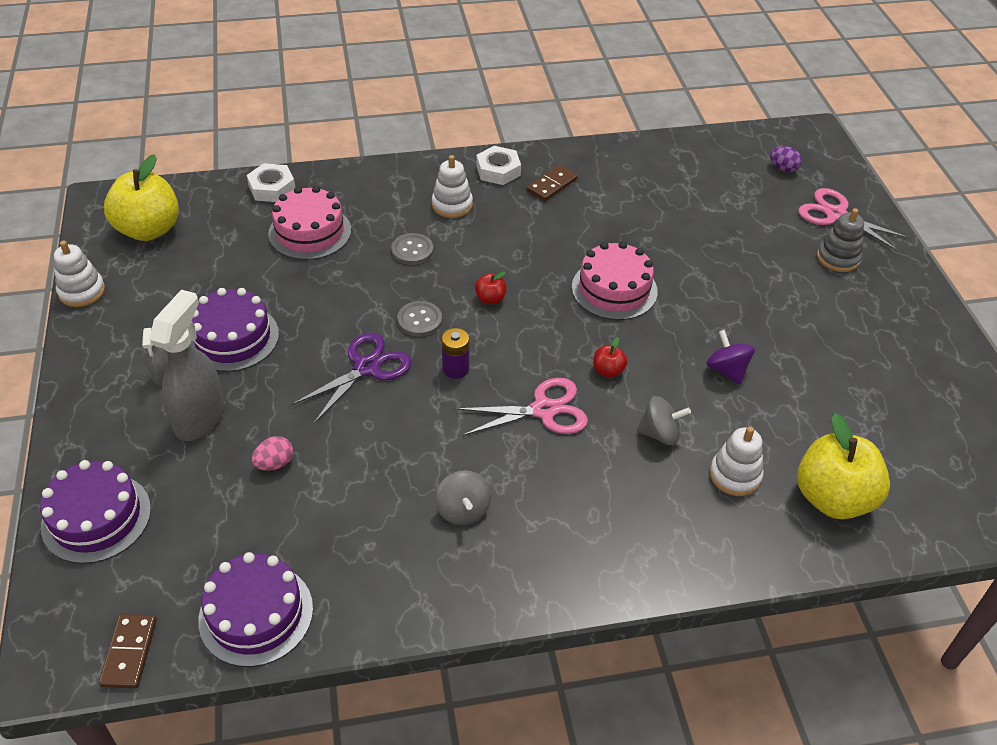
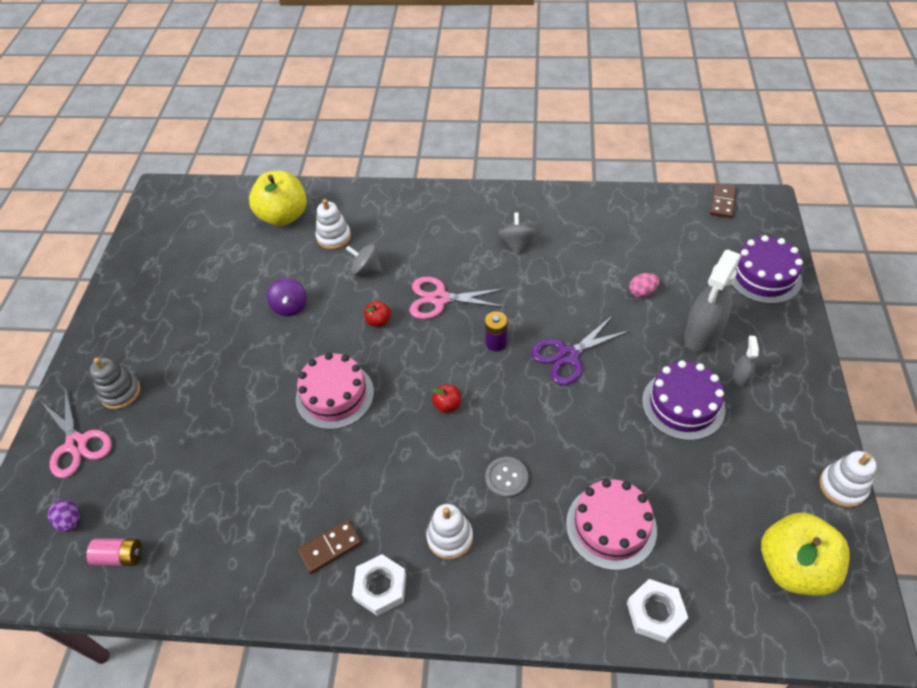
camera: 160 degrees left, 5 degrees up
(256, 614) = (650, 209): purple cake -> none
(419, 320) = (515, 394): grey button -> none
(720, 156) = (120, 556): none -> pink battery

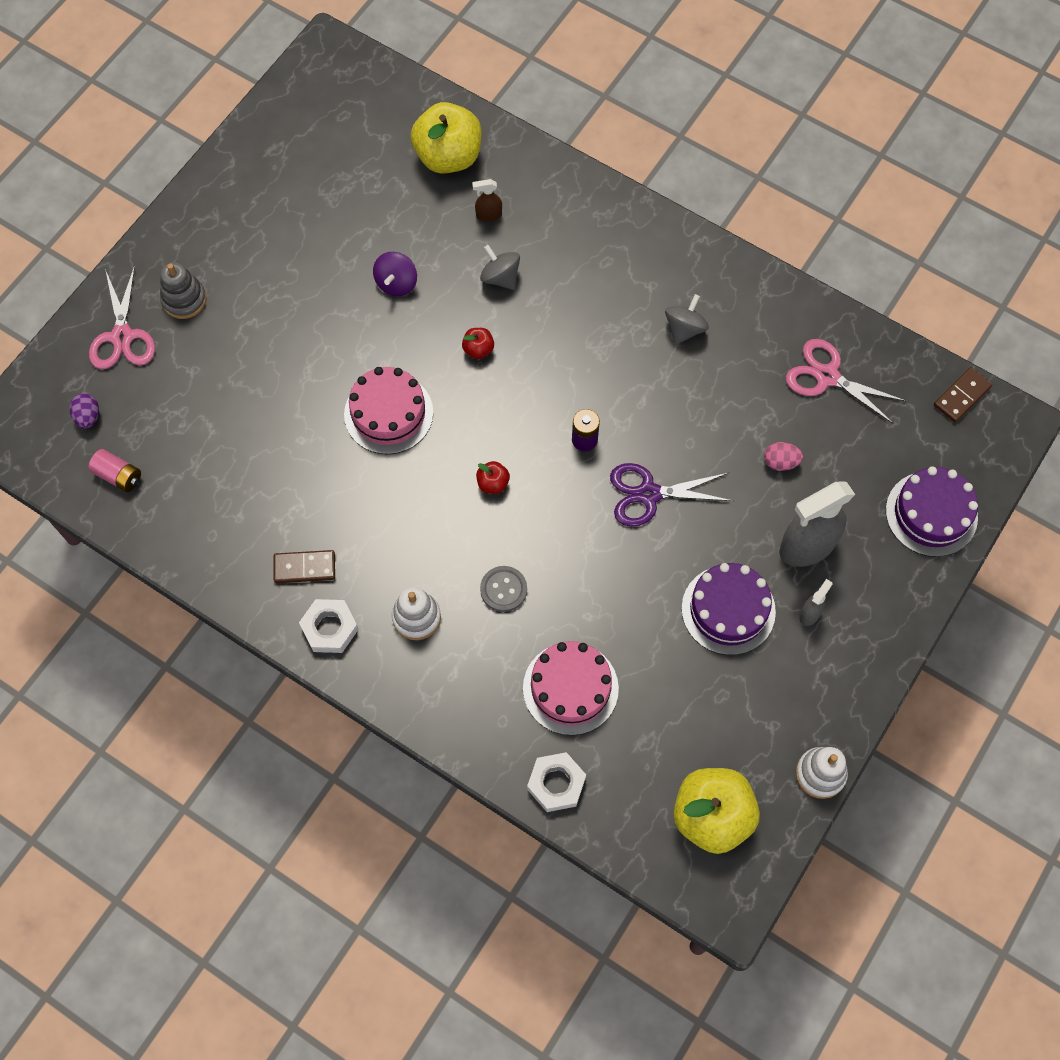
camera: 25 degrees right, 15 degrees up
(334, 237) = (488, 215): white stacking toy -> brown spray bottle
(440, 299) = (558, 356): pink scissors -> pink scissors (827, 376)

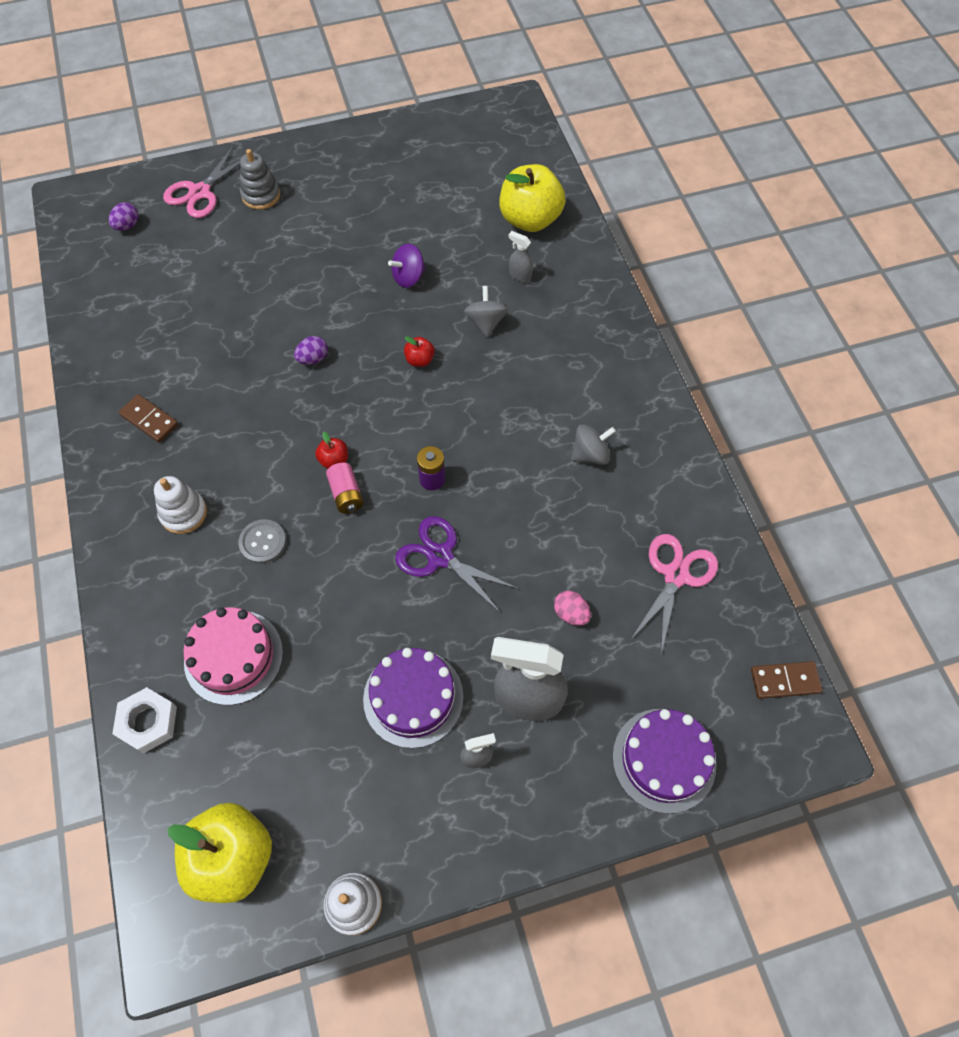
camera: 40 degrees right, 5 degrees down
(118, 476) = (104, 274): pink battery -> pink battery (346, 494)
(329, 628) = (120, 474): white nut -> none
(388, 413) = (313, 359): pink cake -> purple egg
(488, 215) = (520, 275): brown spray bottle -> grey spray bottle
(827, 376) = (675, 575): pink scissors -> pink scissors turned 45 degrees clockwise

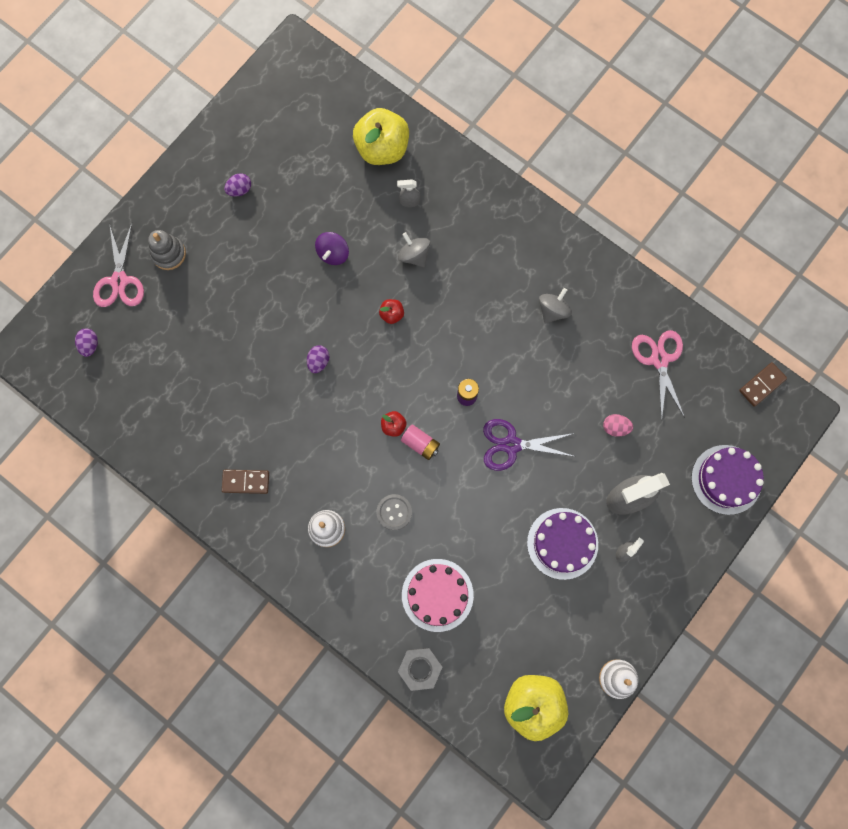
camera: 35 degrees left, 15 degrees up
(148, 722) = (420, 668): white nut -> grey nut
(369, 181) = (239, 190): none -> purple egg

